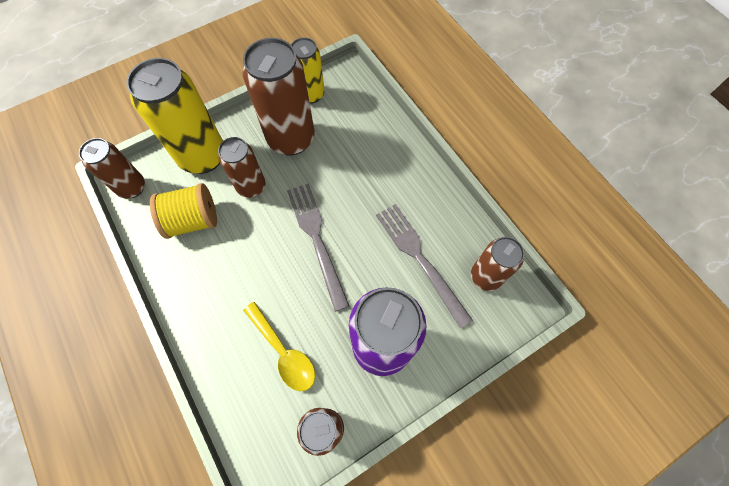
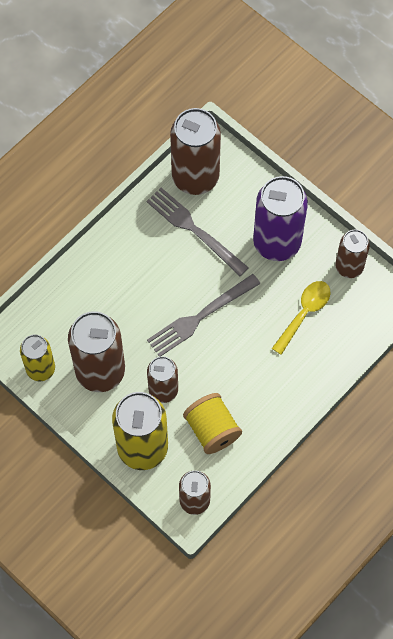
camera: 105 degrees left, 0 degrees up
(420, 259) = (194, 230): grey fork -> grey fork turned 90 degrees clockwise
(485, 276) = (195, 177): brown can -> brown can, size x1.69

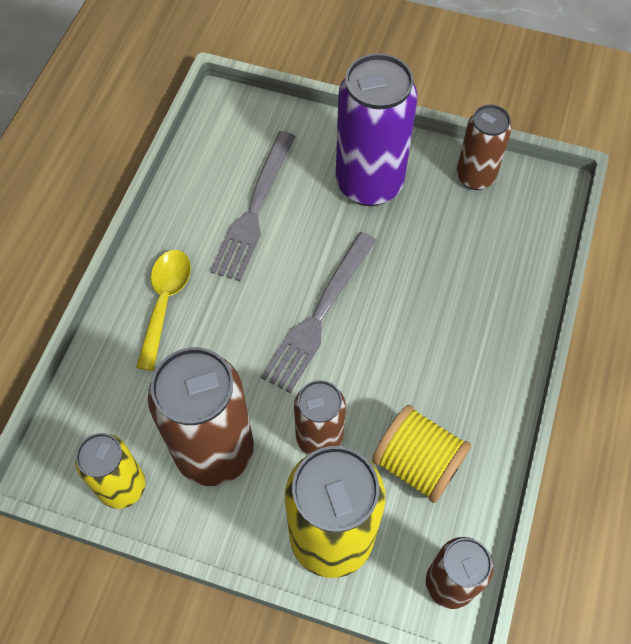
camera: 25 degrees left, 5 degrees down
(194, 230) = (254, 209): grey fork -> grey fork turned 90 degrees counterclockwise
(195, 177) = (224, 148): brown can -> none
(304, 313) = (453, 254): yellow spoon -> yellow spoon (165, 302)

